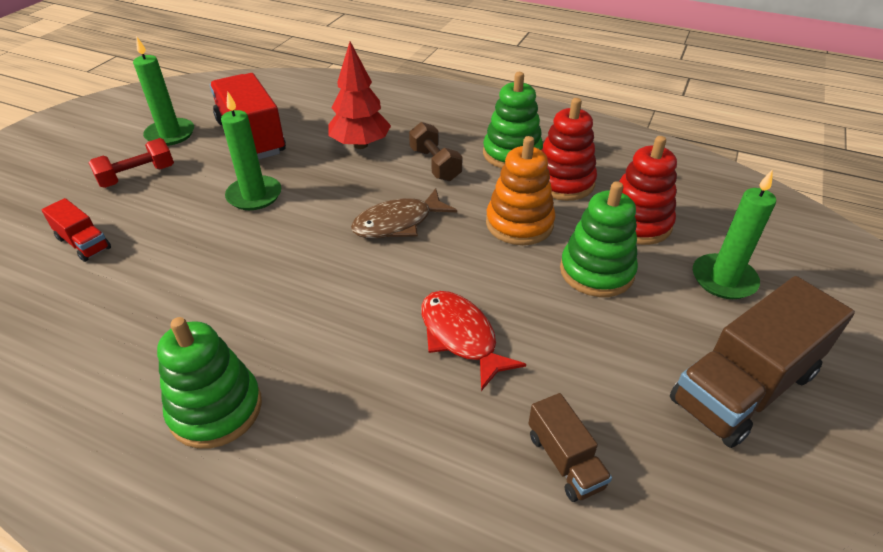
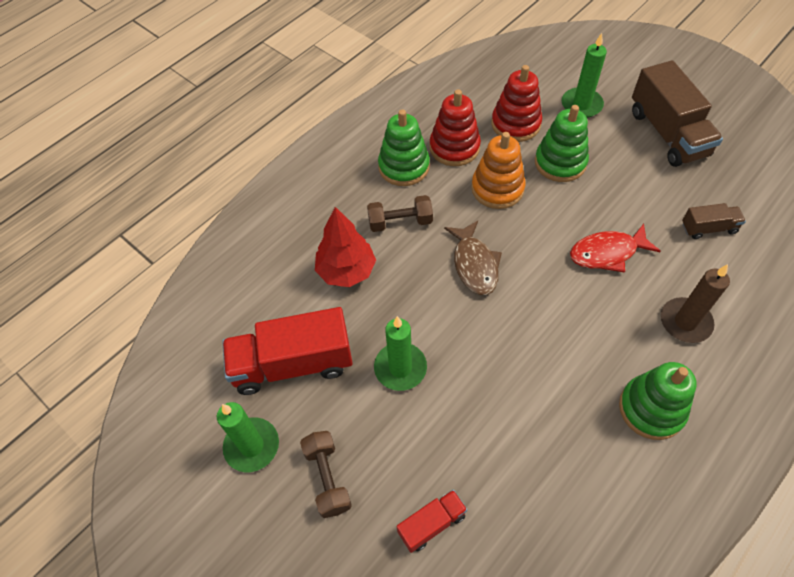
camera: 70 degrees left, 15 degrees up
(137, 176) = (327, 478): red dumbbell -> brown dumbbell
(366, 439) = (685, 322): none -> brown candle

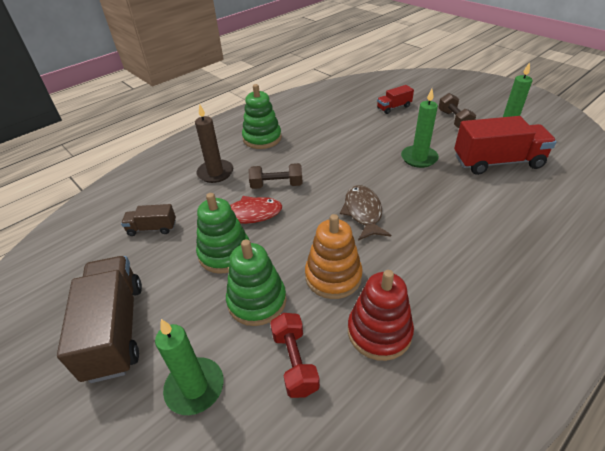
camera: 175 degrees left, 15 degrees down
(346, 271) = (477, 213): red tree -> none
(400, 222) = (435, 250): brown dumbbell -> brown dumbbell (276, 185)
(404, 167) = (441, 310): green stacking toy -> green stacking toy (225, 253)
(515, 124) = (295, 362): red stacking toy -> red dumbbell

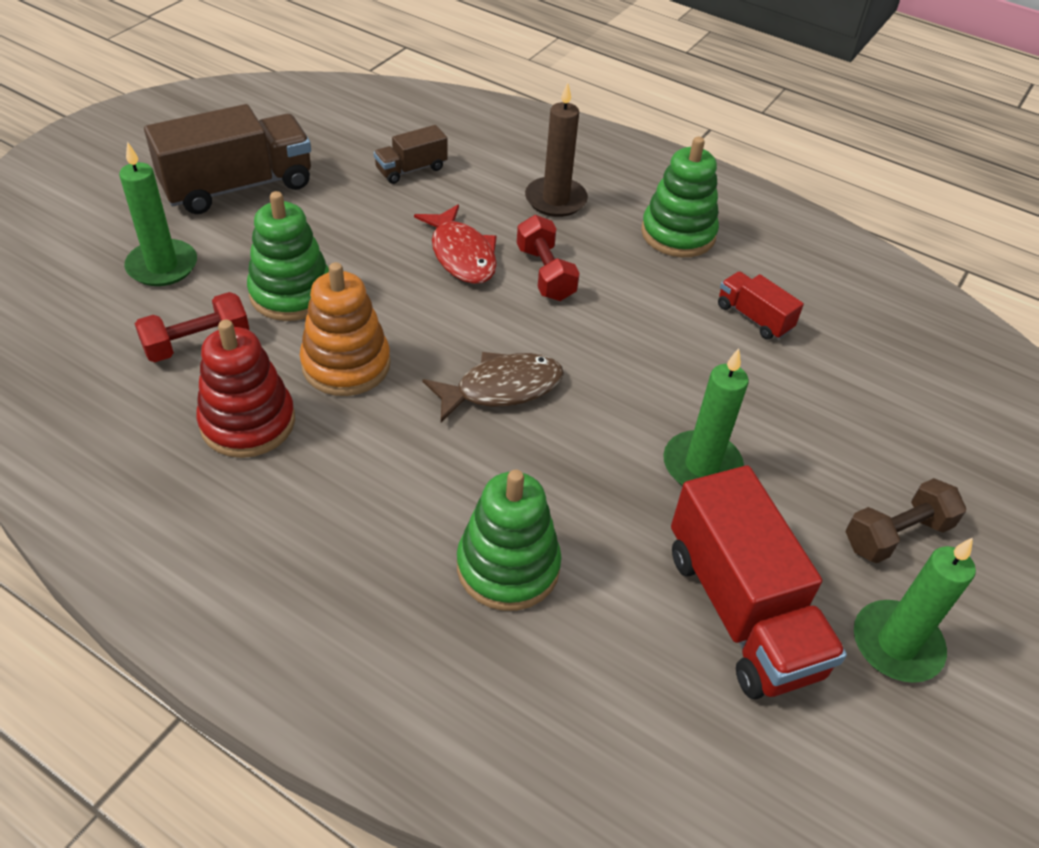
camera: 70 degrees right, 5 degrees up
(152, 228) = (411, 169): brown truck -> brown truck turned 105 degrees counterclockwise
(225, 253) = (374, 247): green stacking toy -> green stacking toy (508, 567)
(276, 185) = (545, 273): brown dumbbell -> red dumbbell
(393, 107) = (898, 418): red truck -> red truck (753, 317)

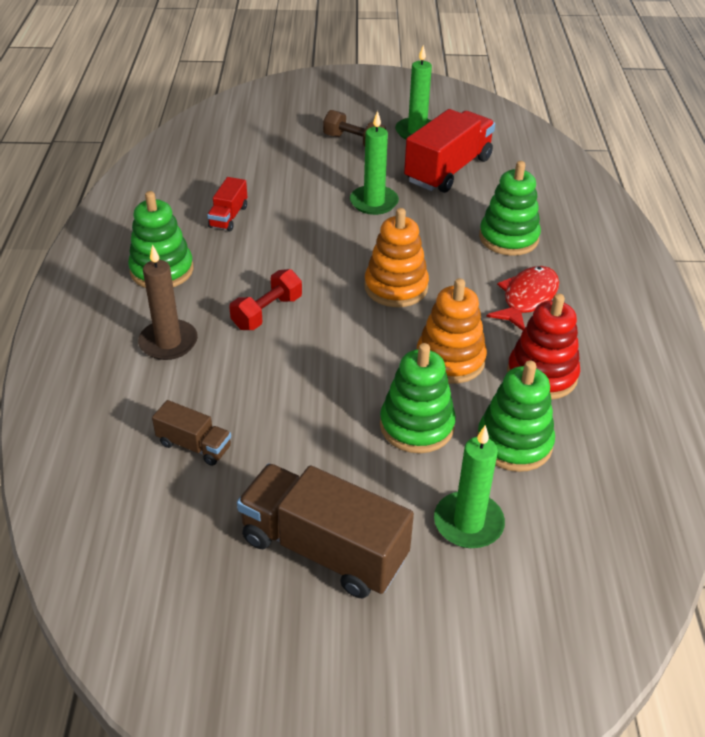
camera: 120 degrees left, 5 degrees down
(197, 343) = (514, 443): red dumbbell -> green stacking toy
(461, 255) = (285, 361): red fish -> red fish (527, 298)
(502, 388) = (396, 287): brown fish -> orange stacking toy

